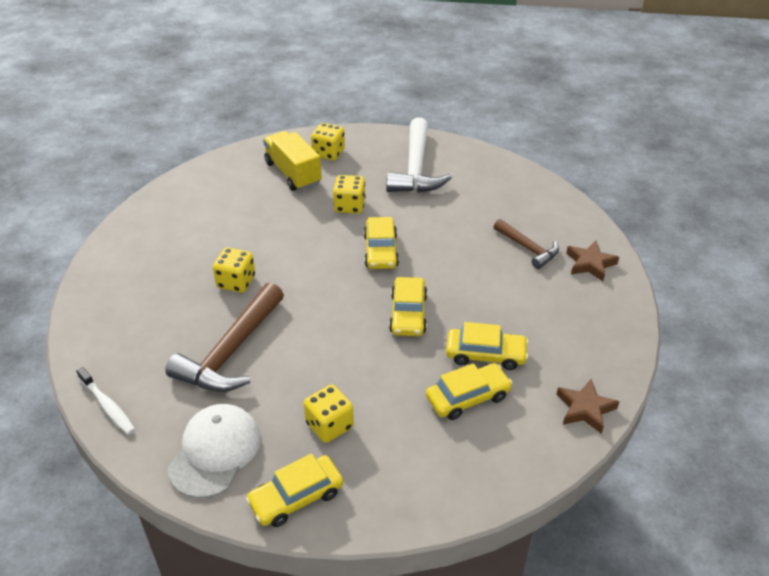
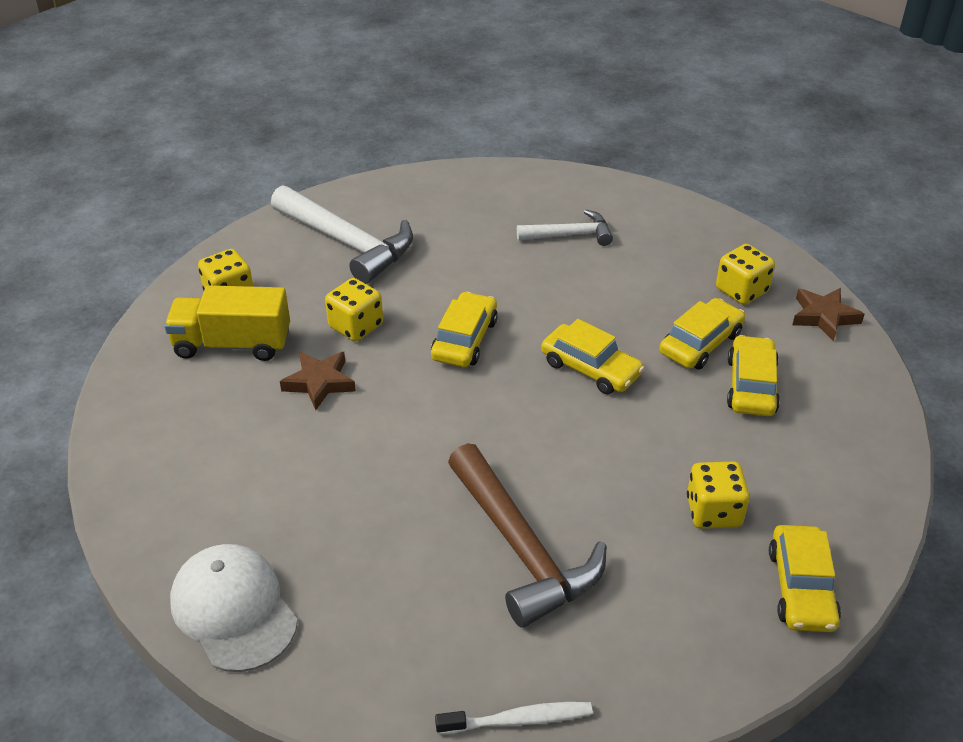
camera: 55 degrees left, 0 degrees up
(215, 452) = (683, 634): white cap -> white cap (234, 610)
(236, 282) = (395, 490): yellow dice -> yellow dice (741, 290)
(380, 251) = (465, 339): yellow car -> yellow car turned 105 degrees counterclockwise
(528, 248) = (570, 235): brown hammer -> white hammer
(590, 264) = (632, 209): brown star -> brown star (319, 383)

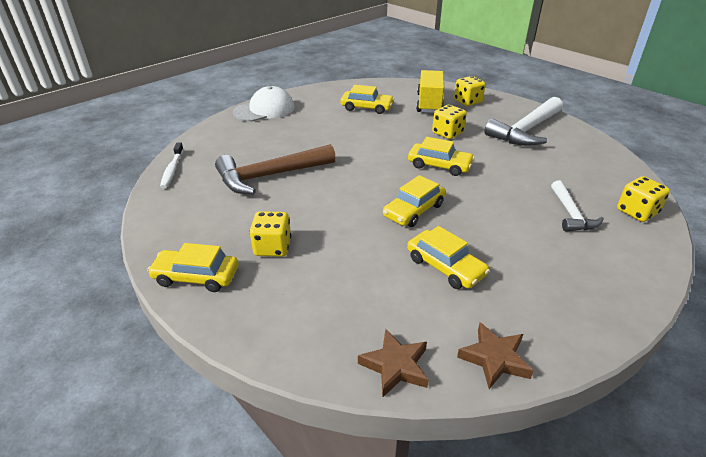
camera: 95 degrees right, 5 degrees down
(319, 383) = (400, 124): brown star -> brown star (395, 366)
(741, 290) = (523, 303): yellow dice -> yellow dice (637, 212)
(751, 386) = (394, 287): yellow car -> yellow car (367, 108)

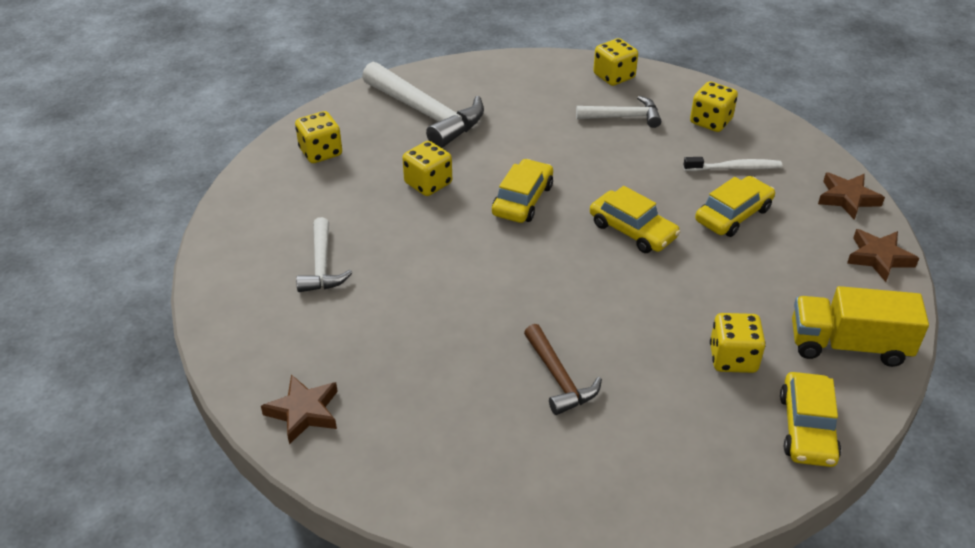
camera: 90 degrees left, 5 degrees up
(172, 170) = (544, 521): white toothbrush -> white toothbrush (735, 168)
(264, 110) = (304, 412): white cap -> brown star
(269, 176) = (559, 378): brown hammer -> brown hammer, size x0.58
(367, 108) = (322, 266): yellow car -> white hammer
(429, 104) = (320, 192): yellow truck -> yellow truck (848, 345)
(594, 267) = (711, 121): none -> yellow dice

